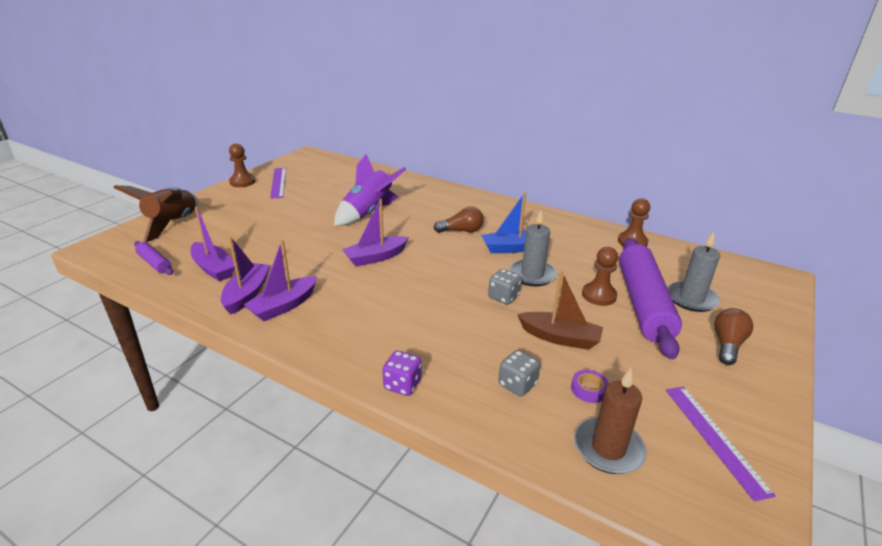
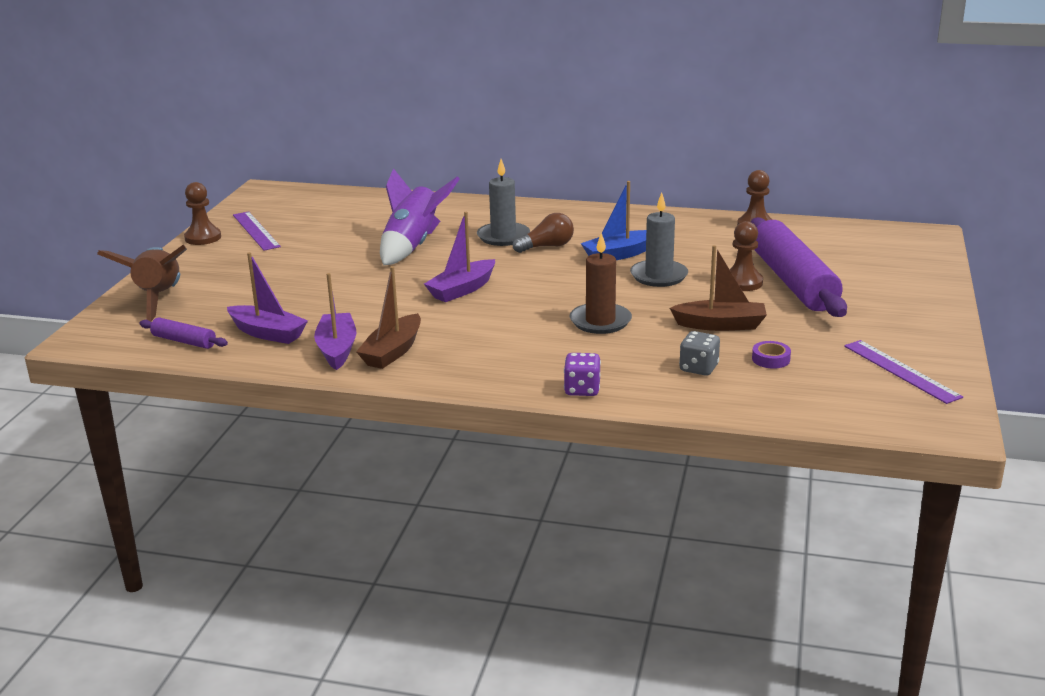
camera: 15 degrees left, 5 degrees down
(284, 306) = (393, 352): purple boat -> brown boat
(503, 297) = (639, 301): grey dice -> none
(608, 448) = (809, 395): brown candle -> brown candle (600, 321)
(691, 299) = (841, 269): grey candle -> grey candle (503, 236)
(727, 345) = (890, 301): brown light bulb -> none

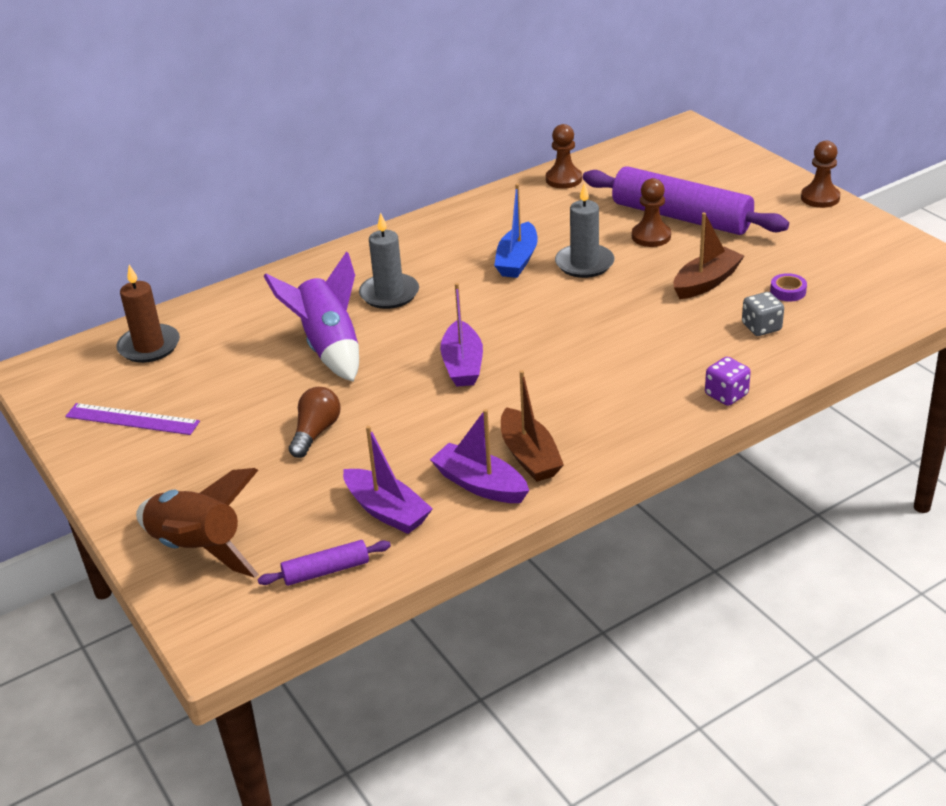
camera: 45 degrees left, 10 degrees up
(203, 238) = (89, 459): brown pawn -> brown pawn (820, 198)
(268, 333) = (387, 511): purple boat -> purple boat turned 60 degrees clockwise
(547, 246) = (446, 284): brown light bulb -> brown light bulb (316, 432)
(600, 321) = (623, 329): brown candle -> brown candle (149, 346)
(901, 371) = (871, 253): purple ruler -> none

